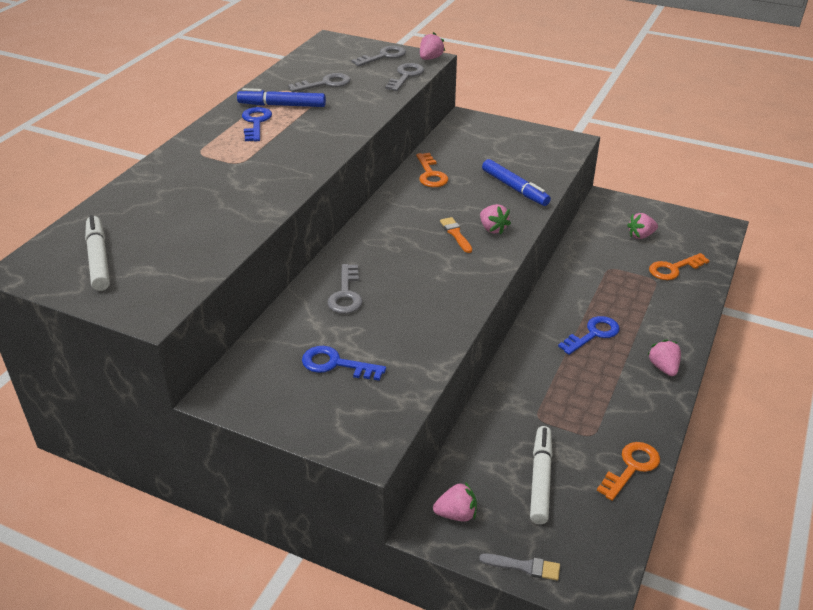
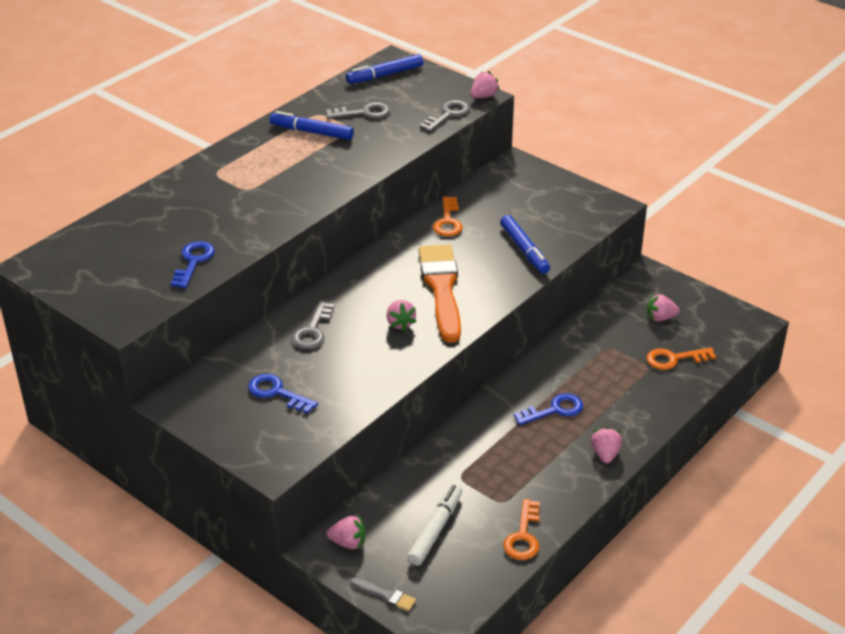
camera: 15 degrees right, 0 degrees up
(99, 259) = (96, 265): white marker -> none
(256, 122) = (279, 148): blue key -> blue key (193, 262)
(329, 52) = (385, 75): none -> blue marker
(383, 56) = (437, 87): grey key -> none
(455, 234) = (441, 288): orange brush -> orange brush, size x2.49
(492, 229) = (480, 289): pink strawberry -> pink strawberry (400, 323)
(631, 467) = (523, 536): orange key -> orange key turned 135 degrees clockwise

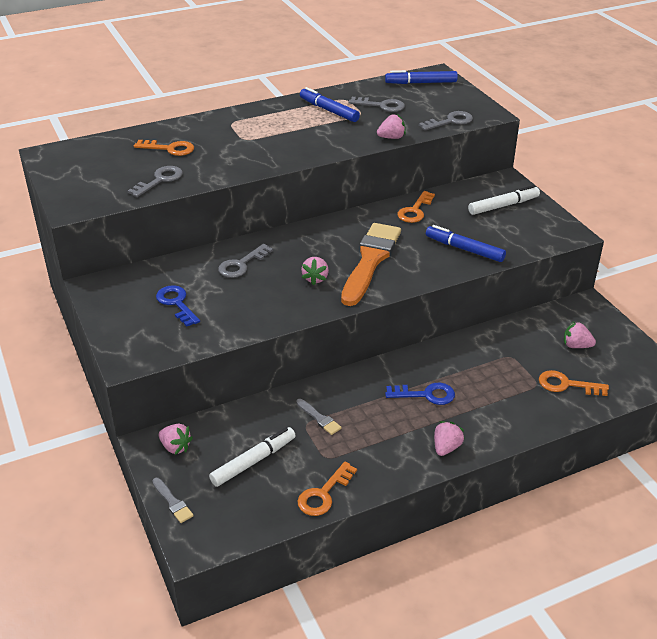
camera: 25 degrees right, 0 degrees up
(172, 222) = (169, 149): none -> orange key
(193, 262) = (160, 180): blue key -> grey key
(469, 466) = (319, 418): none -> grey brush
(483, 96) = (492, 114): pink strawberry -> pink strawberry (391, 138)
(524, 250) = (464, 249): blue marker -> blue marker turned 120 degrees clockwise
(531, 192) = (503, 206): none -> white marker

